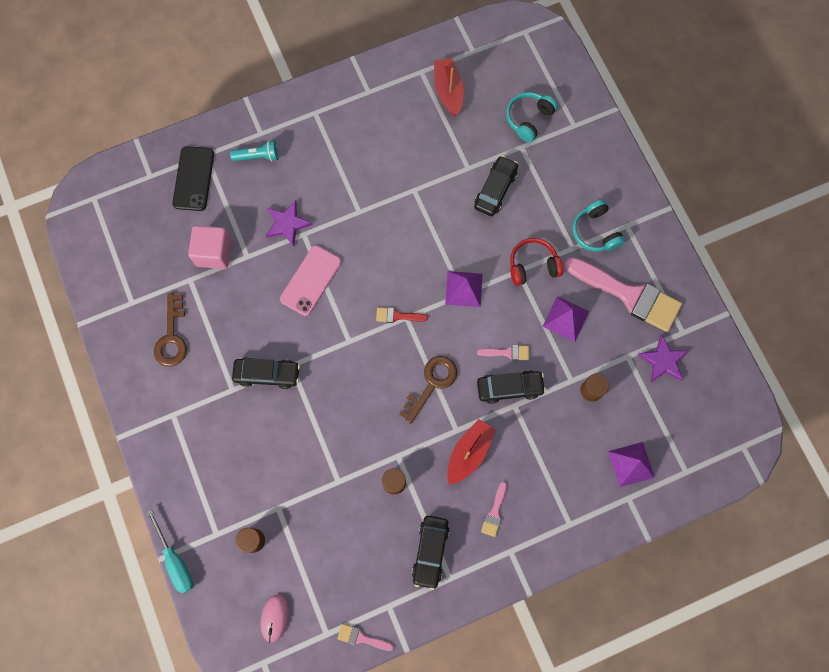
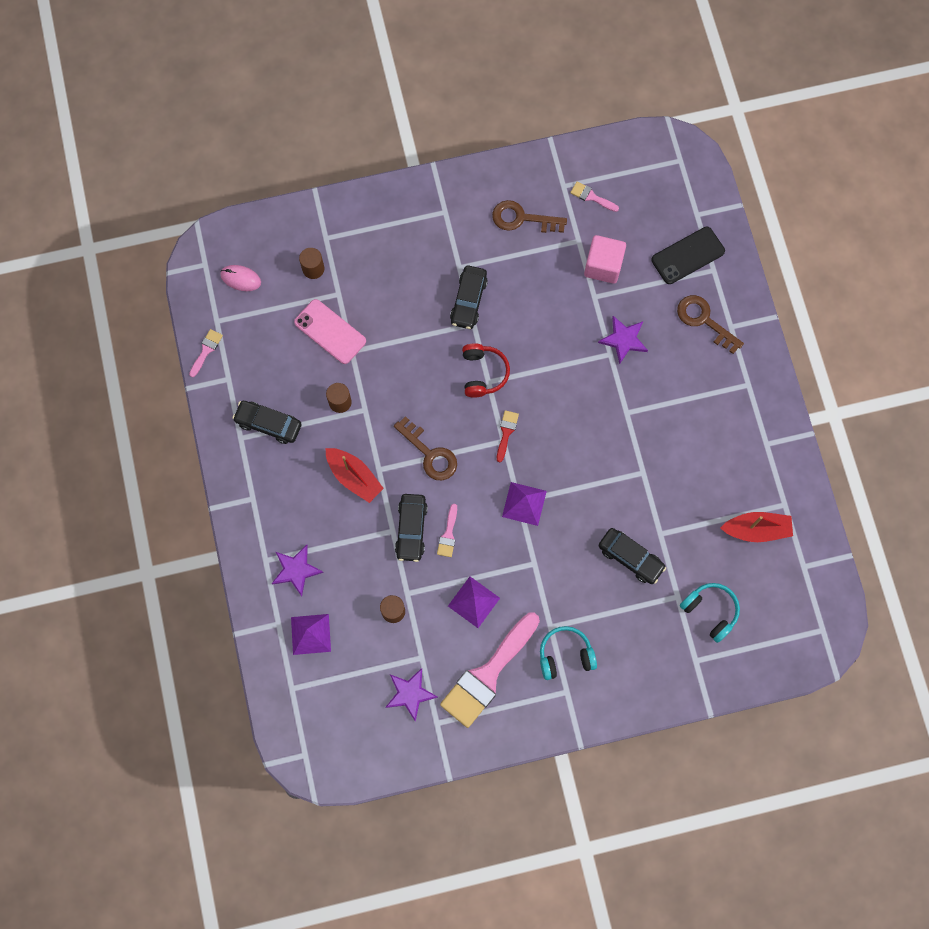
camera: 100 degrees right, 0 degrees up
(175, 560) = (310, 201): turquoise screwdriver -> none
(193, 178) = (688, 255): black phone -> black phone turned 45 degrees counterclockwise
(258, 156) = (704, 321): turquoise flashlight -> brown key
(311, 280) = (558, 354): pink phone -> pink phone (330, 332)
(494, 513) = (292, 490): pink brush -> pink brush (591, 197)
(533, 266) = (537, 580): red headphones -> red headphones (483, 373)
(573, 491) = (296, 570): none -> purple star

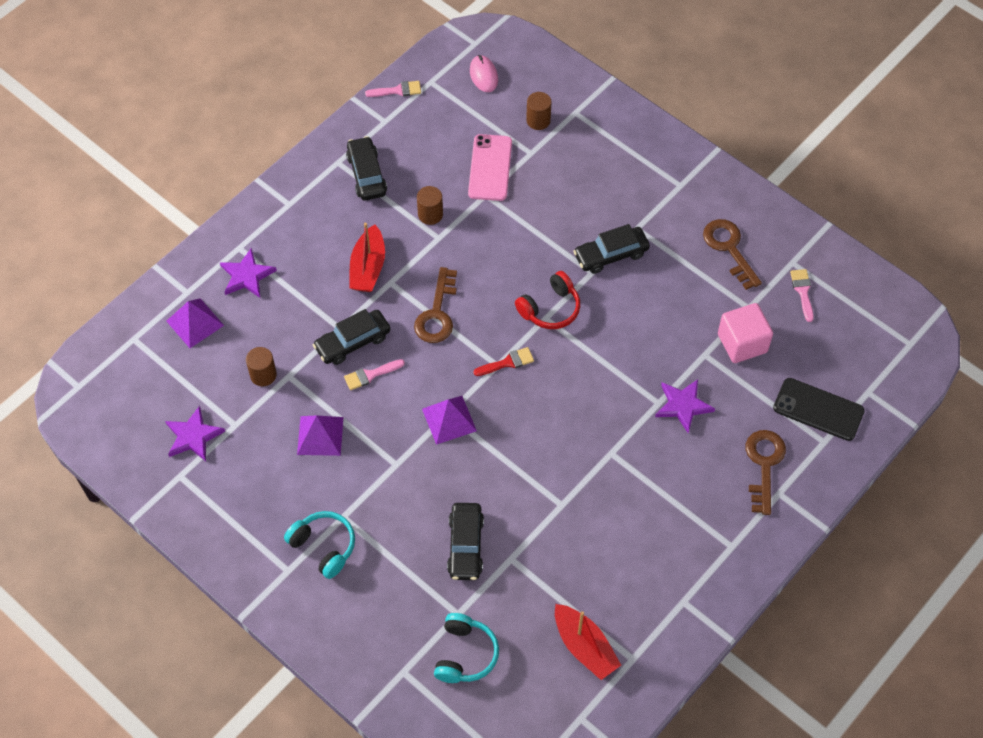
camera: 55 degrees right, 15 degrees down
(487, 674) = (257, 490): pink brush -> none

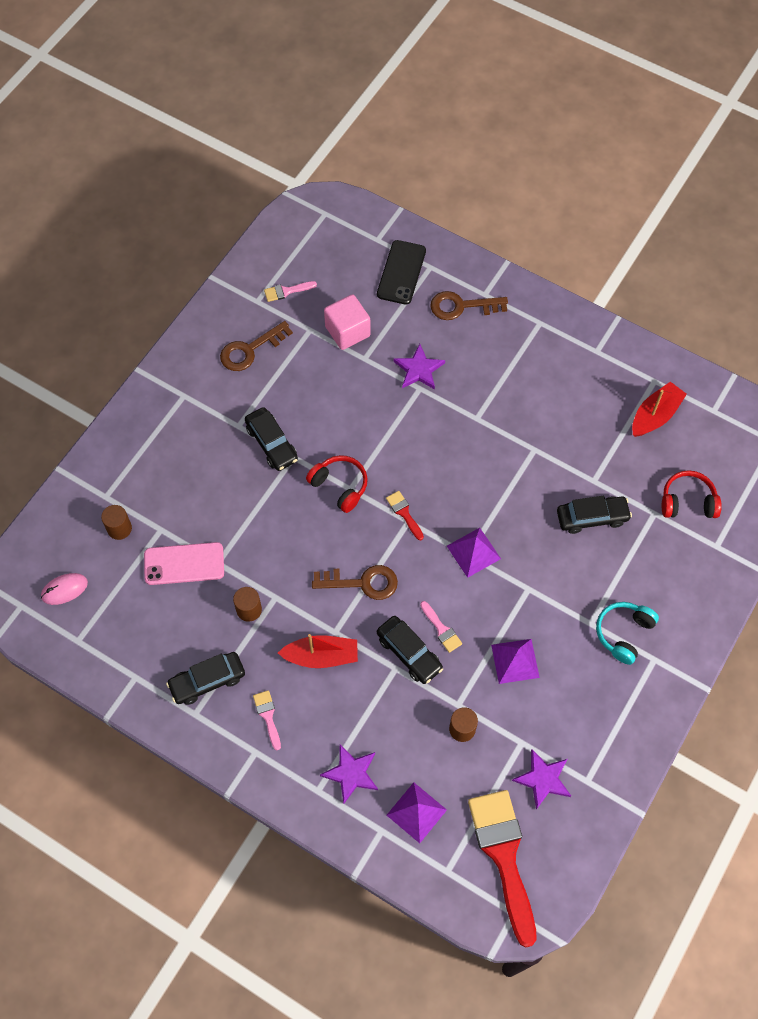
camera: 100 degrees left, 5 degrees up
(132, 388) = (503, 855): none -> red brush
(397, 90) = (92, 672): pink brush -> pink brush (268, 716)
(465, 654) = (687, 502): turquoise headphones -> red headphones

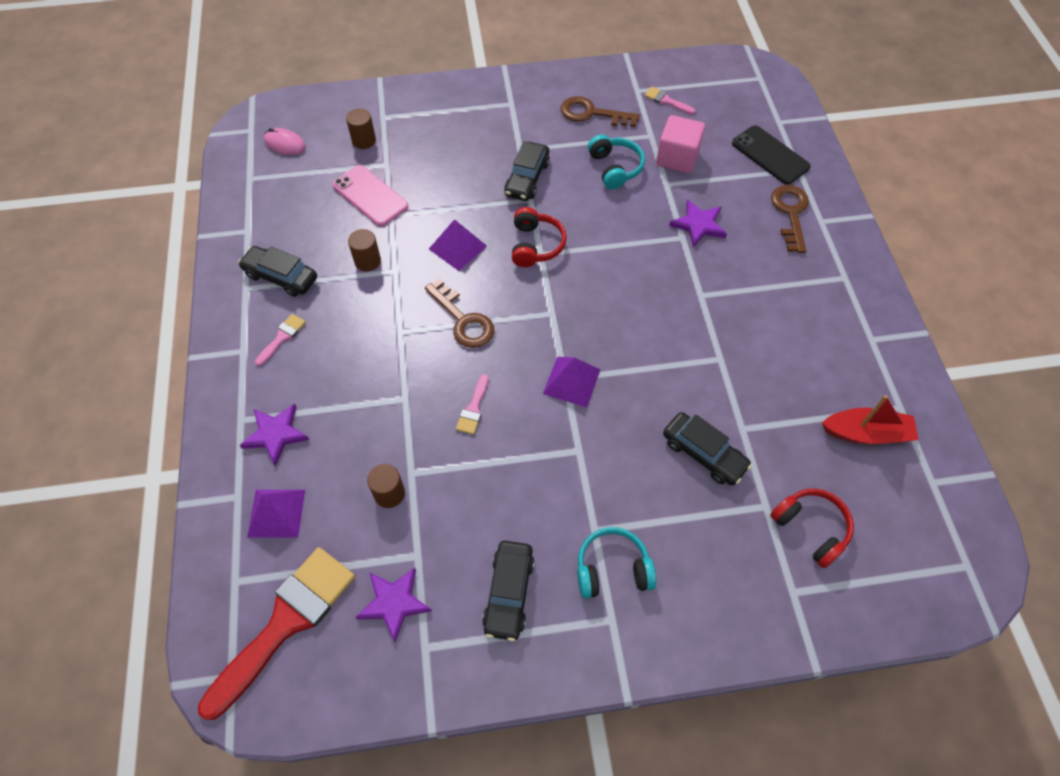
camera: 50 degrees right, 5 degrees down
(318, 378) = (615, 168): none -> turquoise headphones
(321, 656) = (369, 337): red boat -> none
(401, 272) = (770, 155): black phone -> black phone turned 75 degrees clockwise
(404, 513) = (557, 305): red brush -> none
(409, 653) = (428, 399): black car -> black car (508, 593)
(462, 306) = (790, 214): brown key -> brown key turned 45 degrees clockwise
(515, 661) = (496, 490): purple pyramid -> purple pyramid (457, 247)

